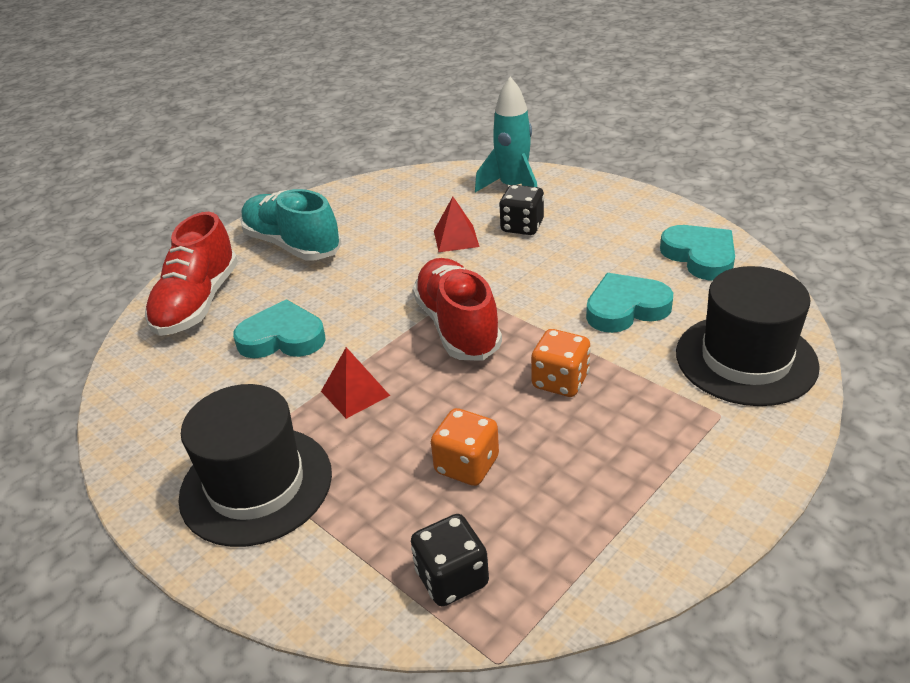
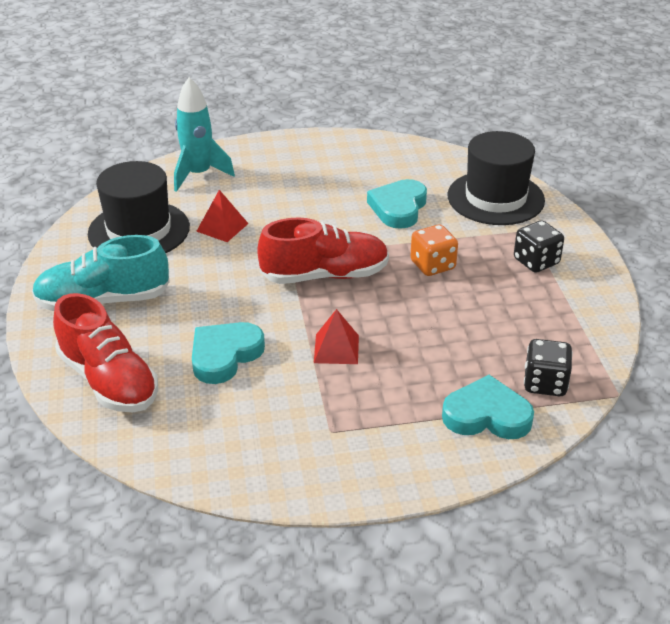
camera: 55 degrees left, 0 degrees up
(256, 485) = (375, 431): black hat -> black hat (139, 230)
(457, 326) = (325, 275): red shoe -> red shoe turned 150 degrees clockwise
(467, 465) = (462, 335): orange dice -> none
(522, 226) = (253, 196): black dice -> black dice (536, 262)
(700, 256) = (387, 157): turquoise heart -> turquoise heart (487, 415)

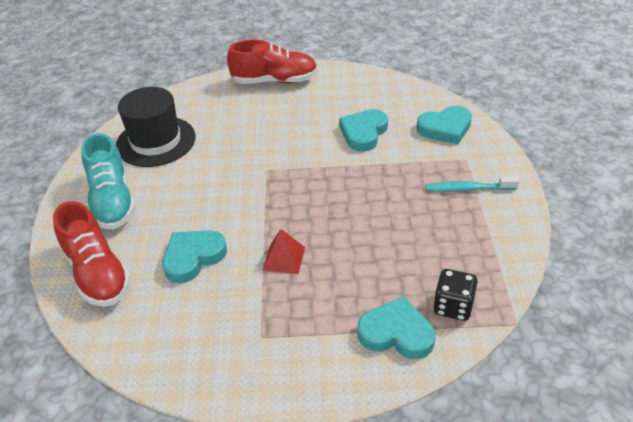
camera: 10 degrees right, 5 degrees up
(103, 301) = (112, 201): turquoise shoe -> turquoise shoe turned 105 degrees counterclockwise
(198, 175) = (213, 96): turquoise rocket -> none
(222, 227) = (220, 142): red pyramid -> none
(325, 275) = (290, 190): red shoe -> red shoe (275, 81)
(432, 265) = (380, 187): orange dice -> none
(495, 198) = (445, 128): black hat -> turquoise heart
(536, 262) = (468, 189): black dice -> turquoise toothbrush

